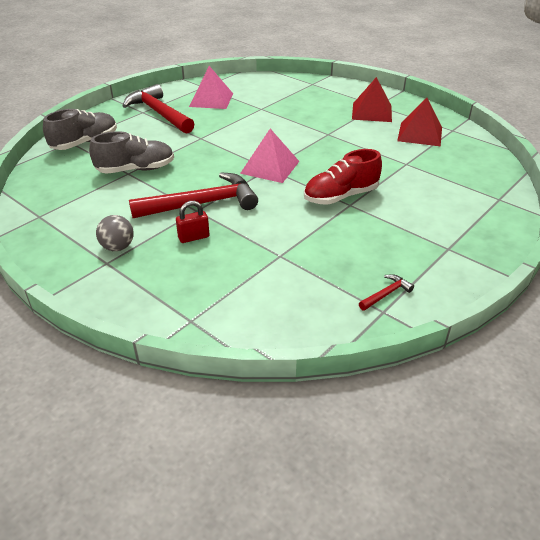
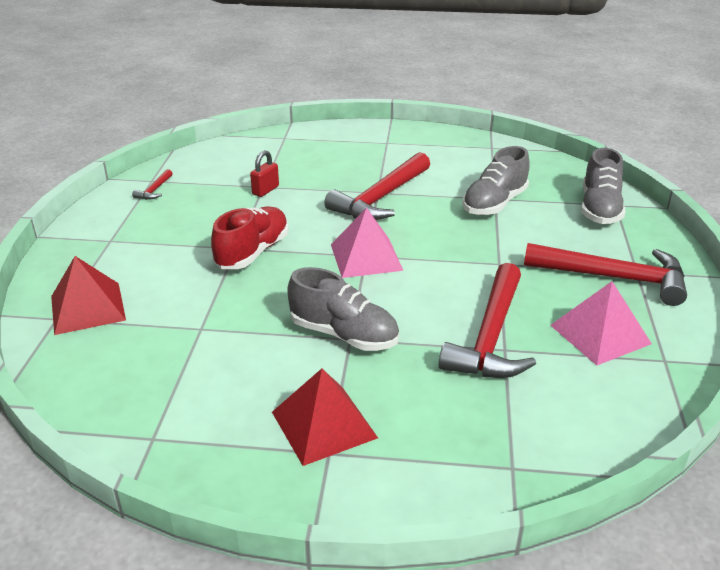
camera: 145 degrees right, 5 degrees down
(118, 247) = (395, 151): grey ball -> none
(193, 237) = (349, 174): red padlock -> red padlock (265, 190)
(260, 113) = (490, 336): none -> red hammer
(329, 136) = (344, 335): none -> grey shoe
(420, 134) = (207, 400): red pyramid -> red pyramid (88, 308)

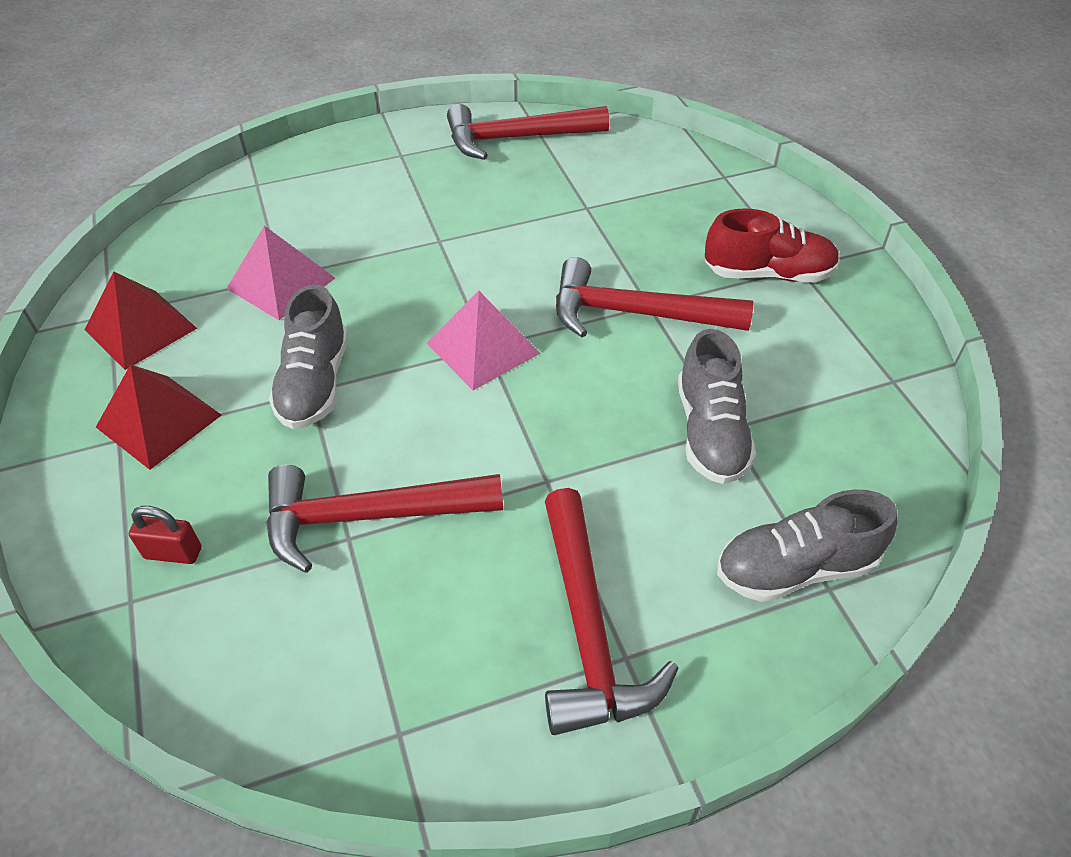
camera: 65 degrees right, 15 degrees up
(88, 308) = (281, 193): red pyramid -> red pyramid (141, 329)
(154, 190) = (517, 138): red hammer -> red hammer, size x2.40
(253, 252) = (437, 256): red shoe -> red shoe (768, 273)
(265, 190) = (578, 213): red padlock -> red padlock (173, 553)
(494, 203) = (710, 432): grey shoe -> grey shoe turned 105 degrees counterclockwise
(600, 334) = (428, 638): pink pyramid -> pink pyramid (281, 283)

